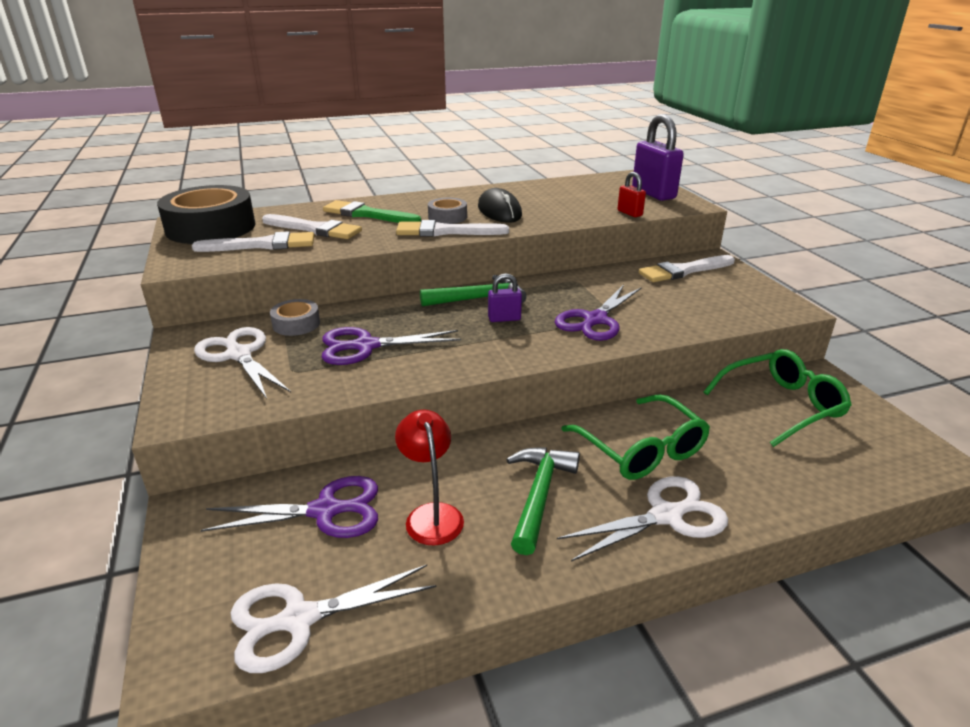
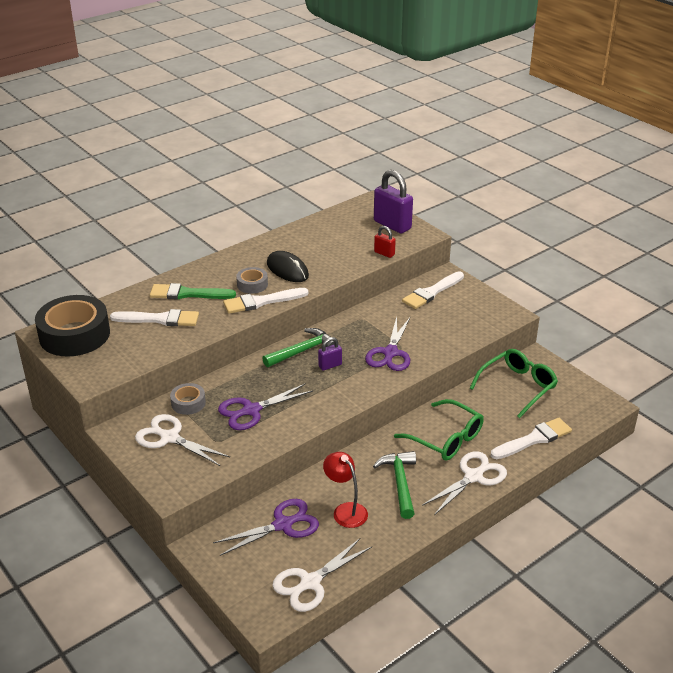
camera: 20 degrees left, 5 degrees up
(262, 245) = (134, 345): white brush -> white brush (533, 439)

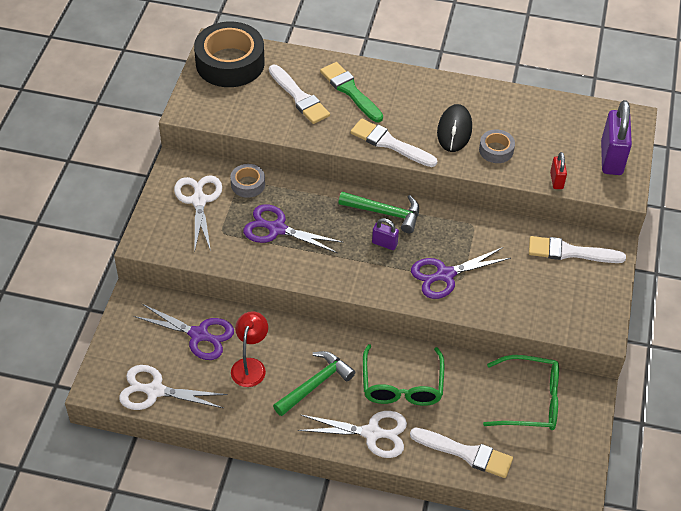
camera: 50 degrees right, 15 degrees up
(252, 284) = (407, 122): grey tape -> grey tape (496, 150)

